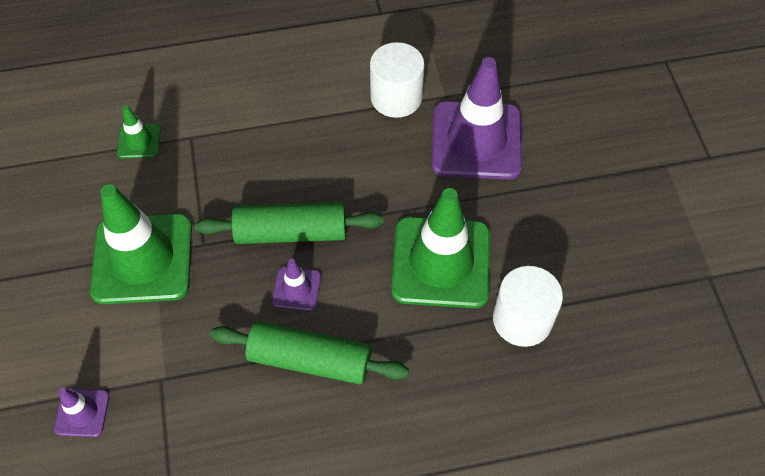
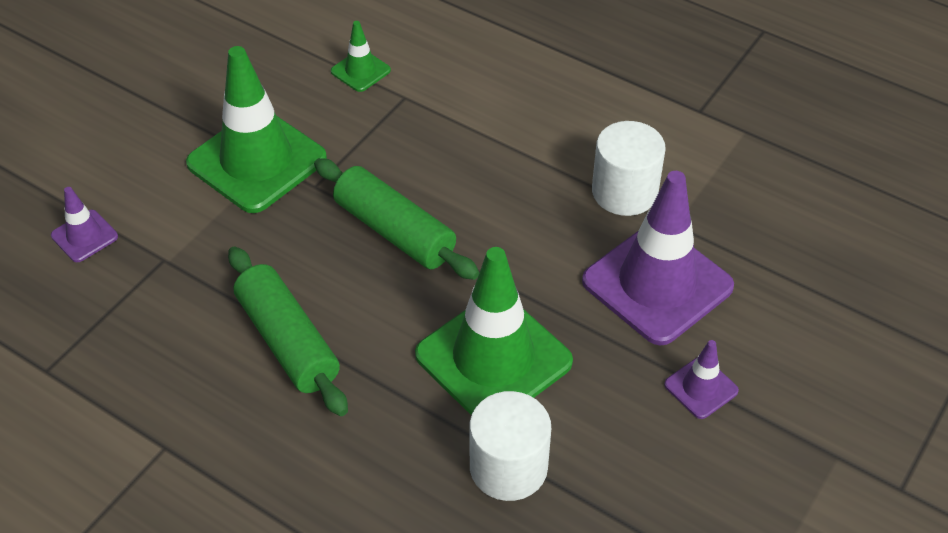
camera: 45 degrees right, 10 degrees down
(296, 289) = (345, 278): purple traffic cone -> purple traffic cone (701, 388)

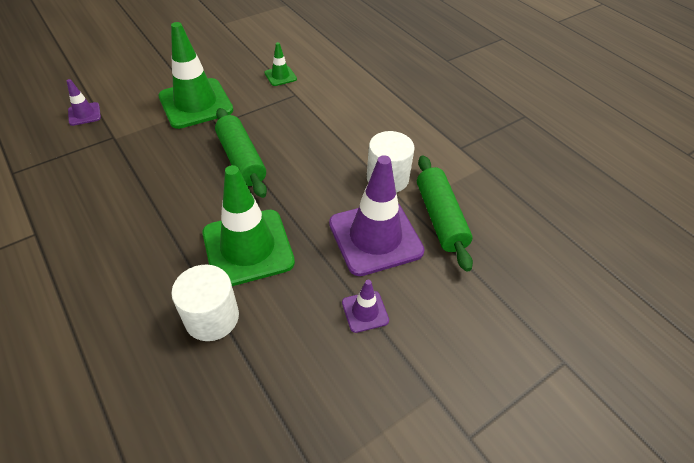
camera: 20 degrees right, 0 degrees up
(288, 341) = (142, 199): green rolling pin -> green rolling pin (440, 218)

